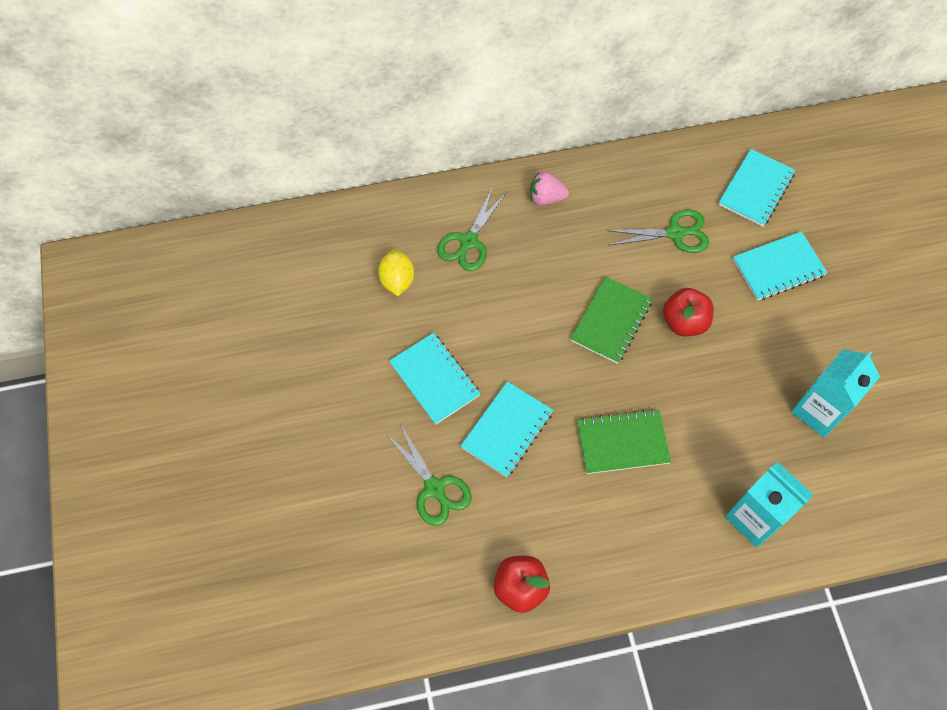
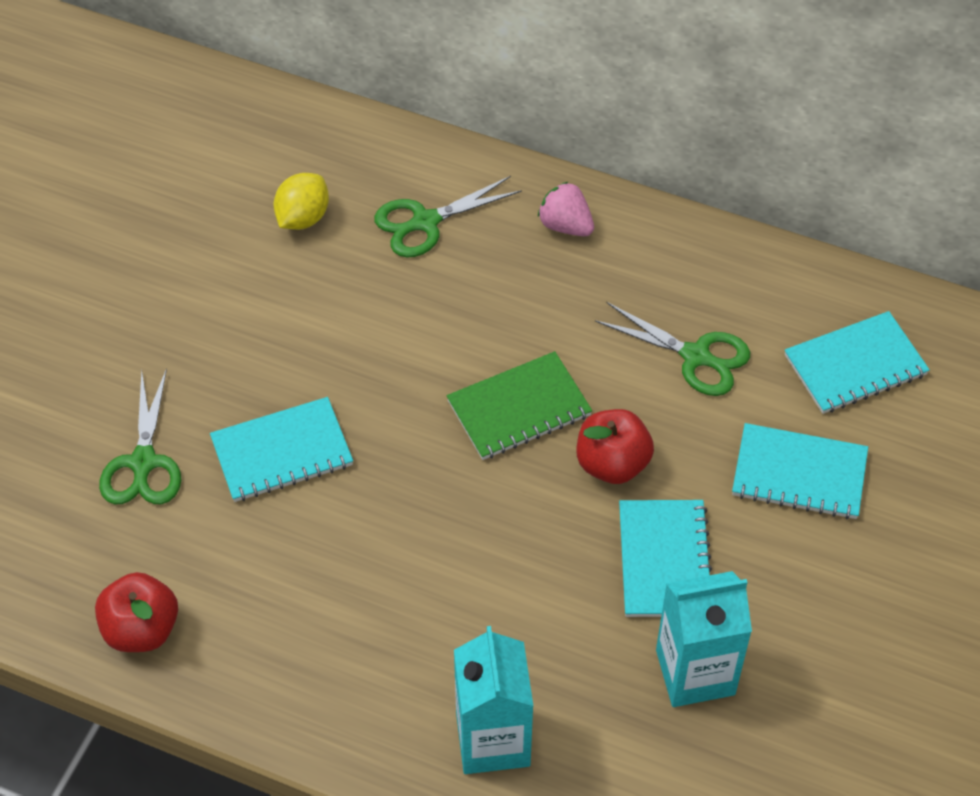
camera: 35 degrees right, 10 degrees down
(434, 379) = (249, 347): turquoise notebook -> turquoise notebook (664, 560)
(622, 443) = (406, 551): green notebook -> none

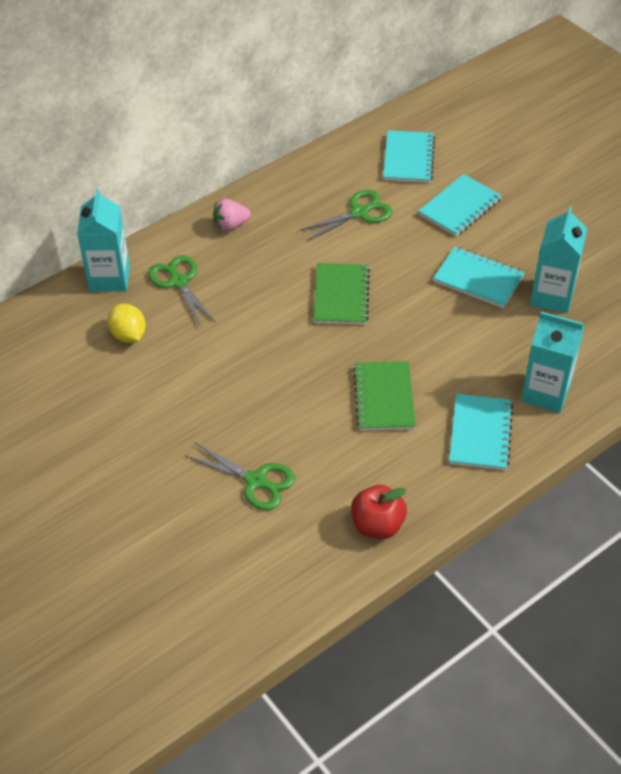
camera: 60 degrees left, 5 degrees down
(282, 452) = (296, 411): turquoise notebook -> turquoise notebook (480, 433)
(363, 541) = (384, 398): none -> green notebook
(386, 150) = (109, 278): none -> turquoise carton
(425, 222) = (179, 282): green scissors -> green scissors turned 150 degrees clockwise
(612, 464) = (404, 274): red apple -> none

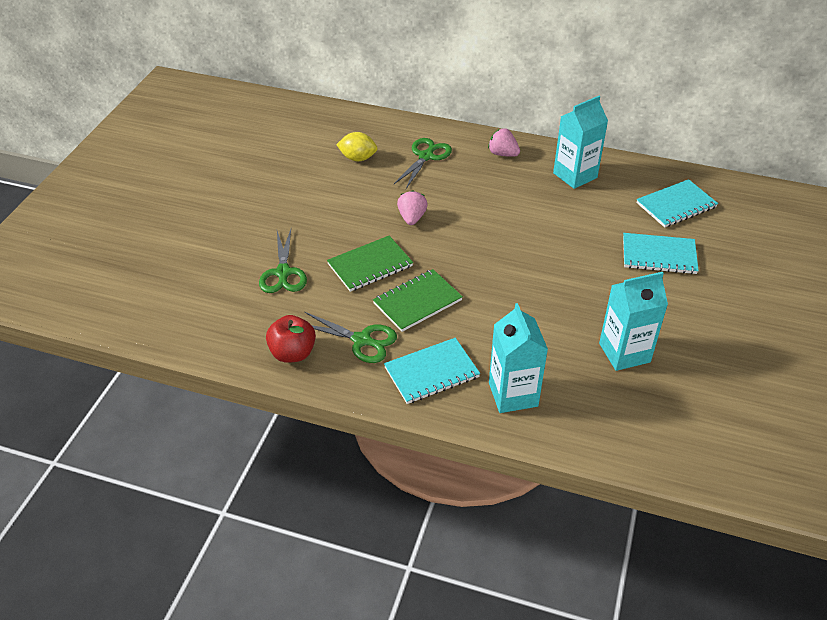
camera: 55 degrees right, 5 degrees down
(109, 278) = (398, 127): turquoise carton -> turquoise carton (575, 175)
(128, 335) = (358, 158): yellow lemon -> yellow lemon turned 75 degrees clockwise
(263, 341) = (412, 218): none -> pink strawberry
(341, 296) = (494, 235): green notebook -> green notebook (370, 265)
(359, 213) = (587, 206): green scissors -> green scissors (361, 340)
(478, 279) = (593, 300): turquoise notebook -> none

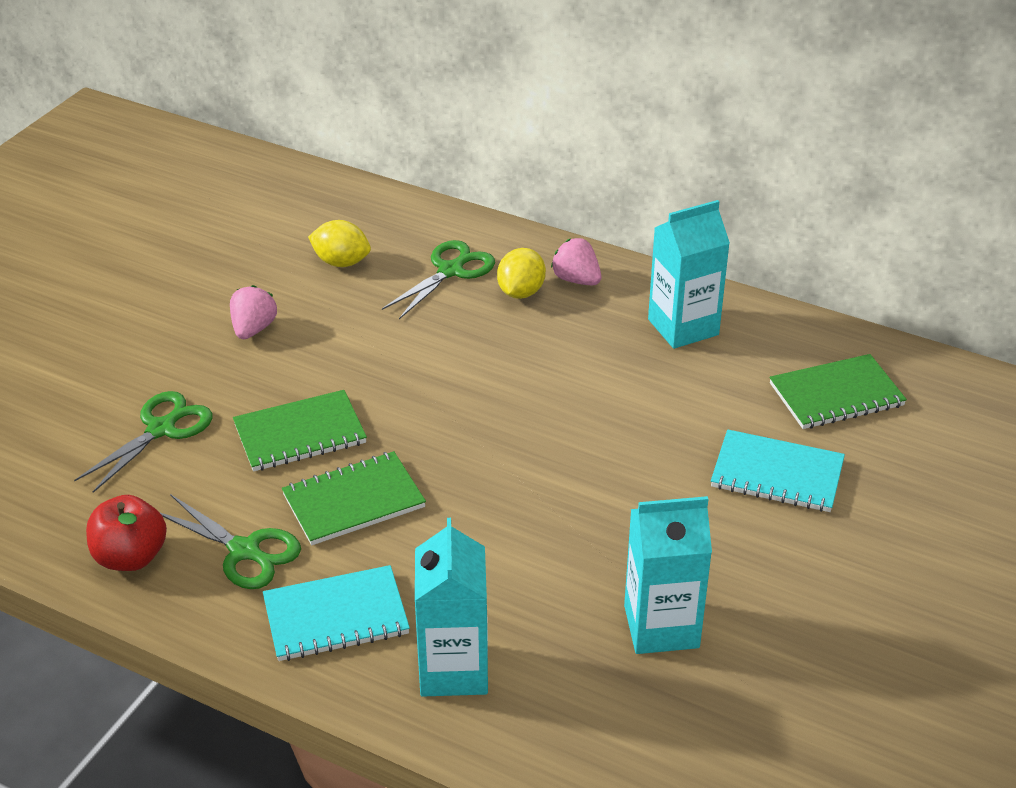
camera: 10 degrees right, 5 degrees down
(283, 272) = (161, 429): green scissors -> green scissors turned 150 degrees counterclockwise
(412, 218) = (393, 366): pink strawberry -> pink strawberry (253, 329)
(472, 165) = (521, 292): none -> yellow lemon
(676, 205) = (836, 395): turquoise notebook -> green notebook

